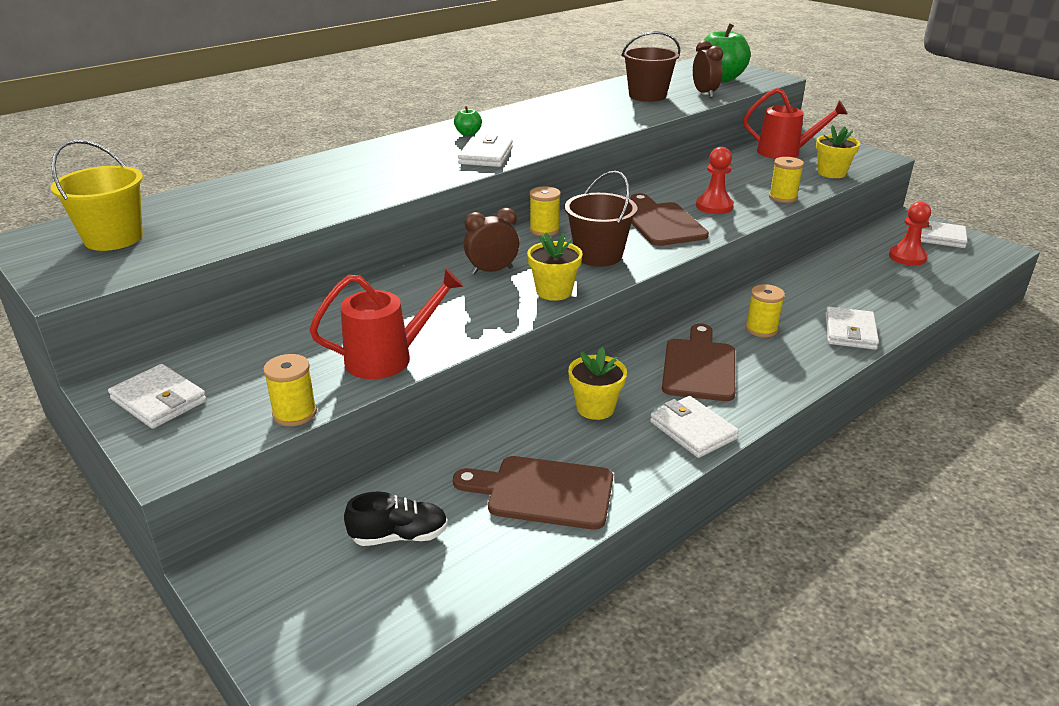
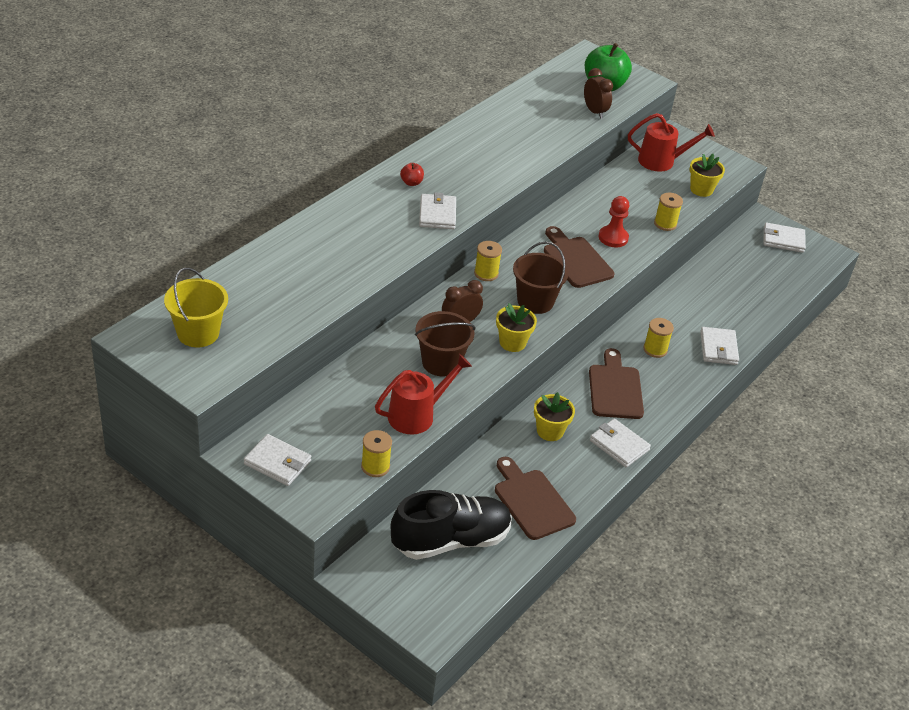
camera: 15 degrees left, 10 degrees up
(399, 536) = (450, 540): black shoe -> black shoe, size x1.98
(468, 134) = (411, 182): green apple -> red apple
(543, 492) = (532, 501): brown cutting board -> brown cutting board turned 60 degrees clockwise
(647, 96) = (546, 117): brown bucket -> brown bucket (441, 363)
(907, 257) = (759, 265): red pawn -> none

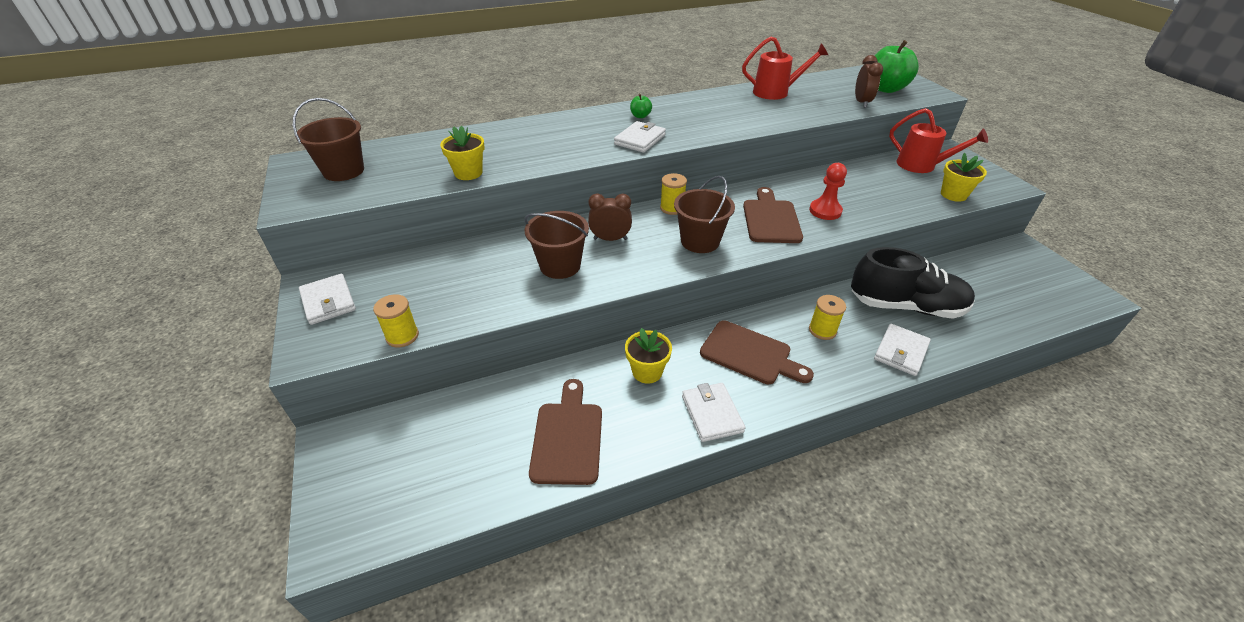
camera: 35 degrees right, 0 degrees up
(198, 333) = (343, 171): yellow bucket -> brown bucket
(411, 182) = (640, 116): red apple -> green apple
(417, 415) = (491, 303): red watering can -> red watering can (776, 92)
(450, 540) = (450, 444): black shoe -> black shoe (905, 306)
(512, 342) = (645, 269): yellow flower pot -> yellow flower pot (468, 173)
(615, 389) = (750, 354): brown cutting board -> brown cutting board turned 90 degrees clockwise
(665, 224) = (892, 212): yellow spool -> none
(783, 240) = (1040, 271): white wallet -> none

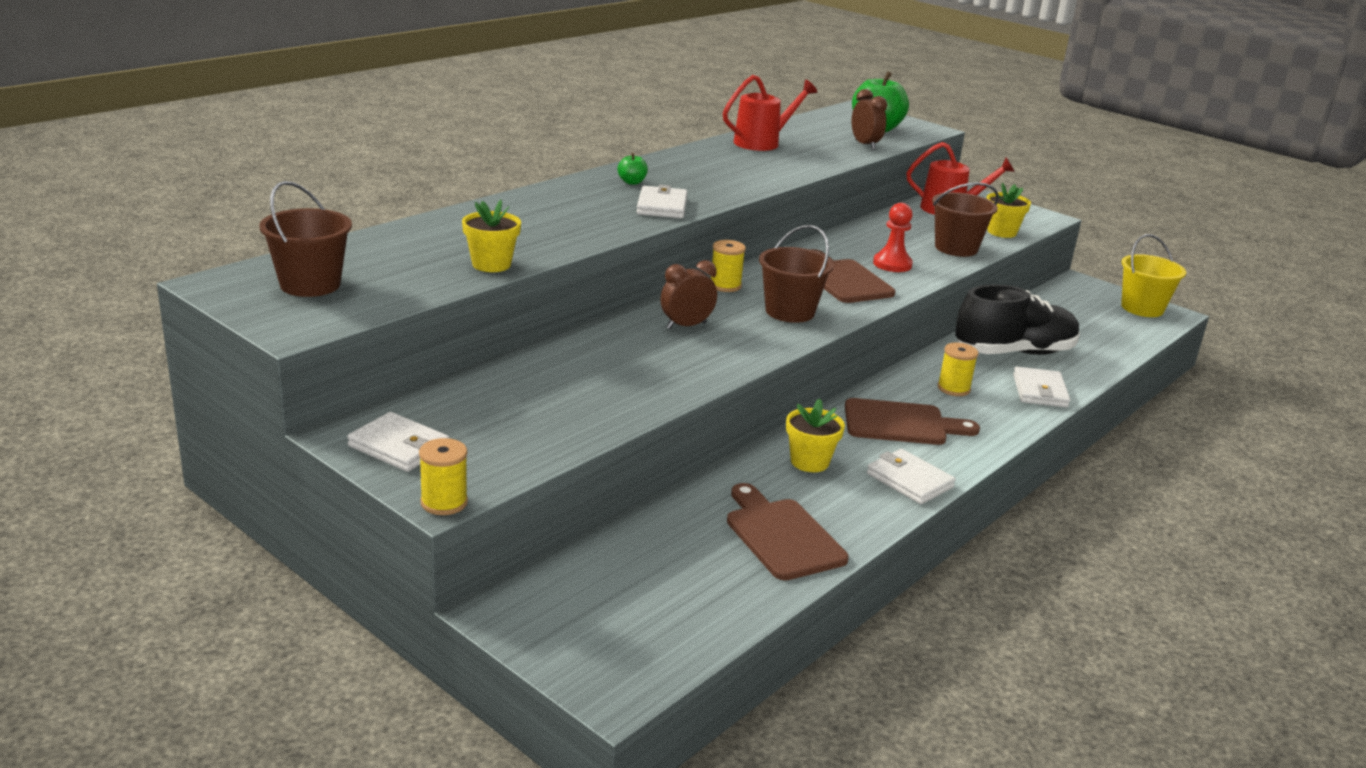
camera: 30 degrees left, 15 degrees down
(402, 336) = (544, 457): yellow spool -> yellow spool (444, 502)
(560, 266) = (656, 360): brown bucket -> brown bucket (956, 248)
(1070, 286) = (1142, 308): none -> yellow bucket

